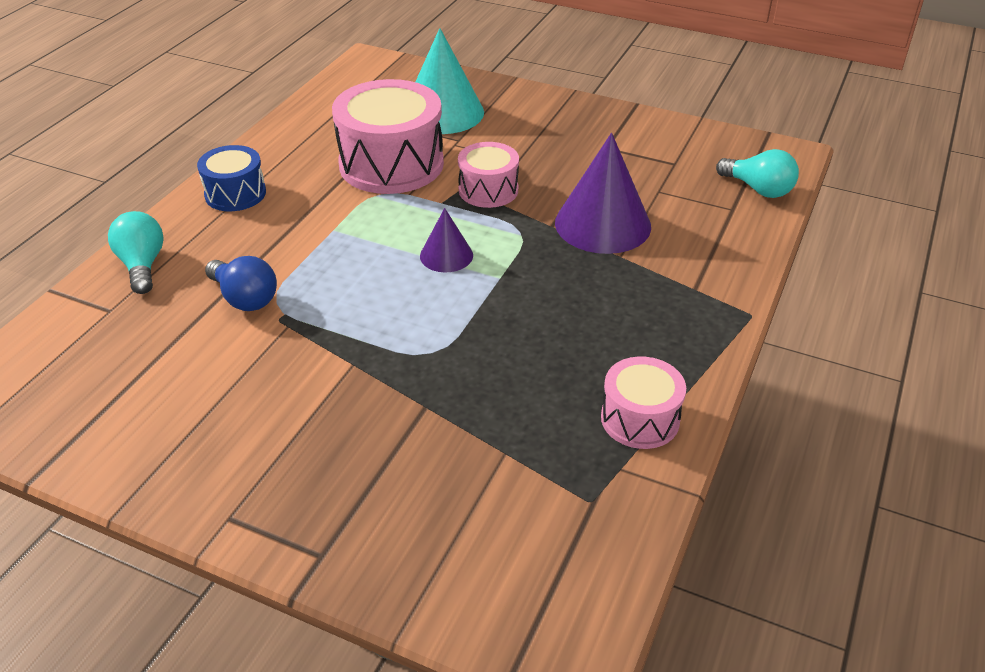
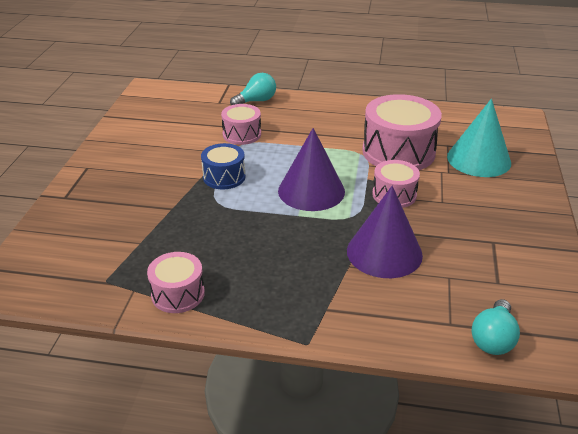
camera: 75 degrees right, 5 degrees down
(235, 194) = (332, 109): blue drum -> blue drum (224, 177)
(245, 298) = (242, 134): blue light bulb -> pink drum
(446, 255) = (311, 191): purple cone -> purple cone, size x1.87

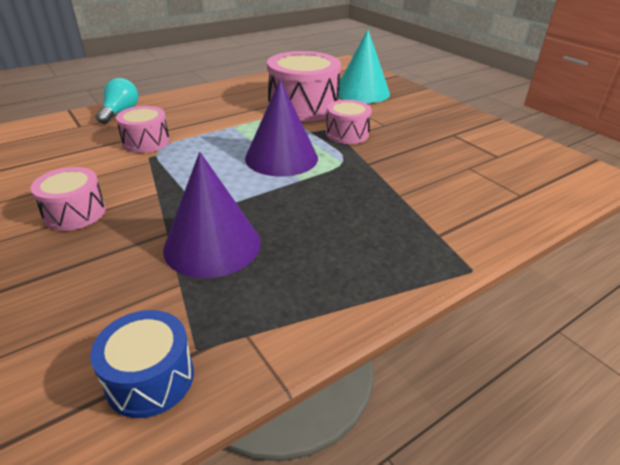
camera: 45 degrees left, 0 degrees up
(178, 294) = (301, 306): pink drum -> pink drum (75, 213)
(224, 177) = (182, 181): blue drum -> blue drum (150, 378)
(384, 252) = (406, 173): purple cone -> purple cone (212, 245)
(493, 339) = (555, 190): turquoise light bulb -> none

